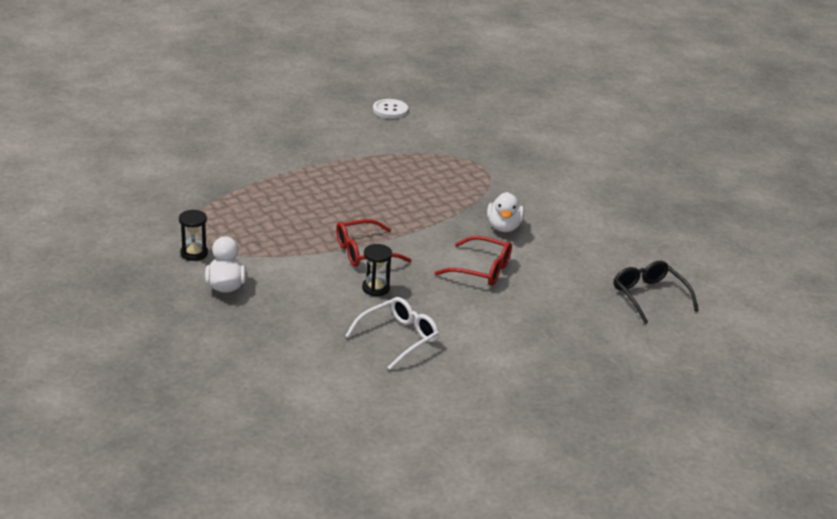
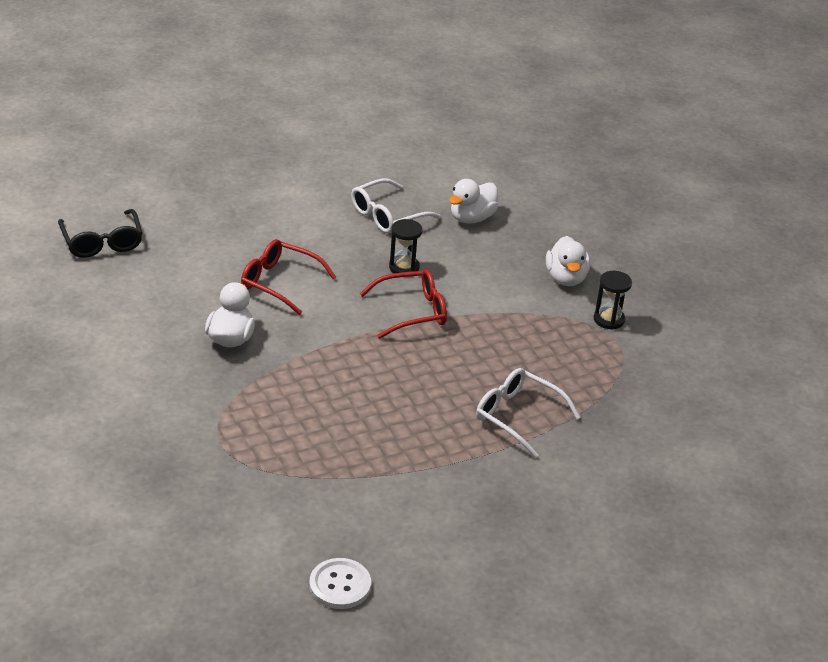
camera: 175 degrees left, 5 degrees up
(280, 187) = (518, 416): none -> white glasses
(313, 340) = (472, 218): none -> white duck

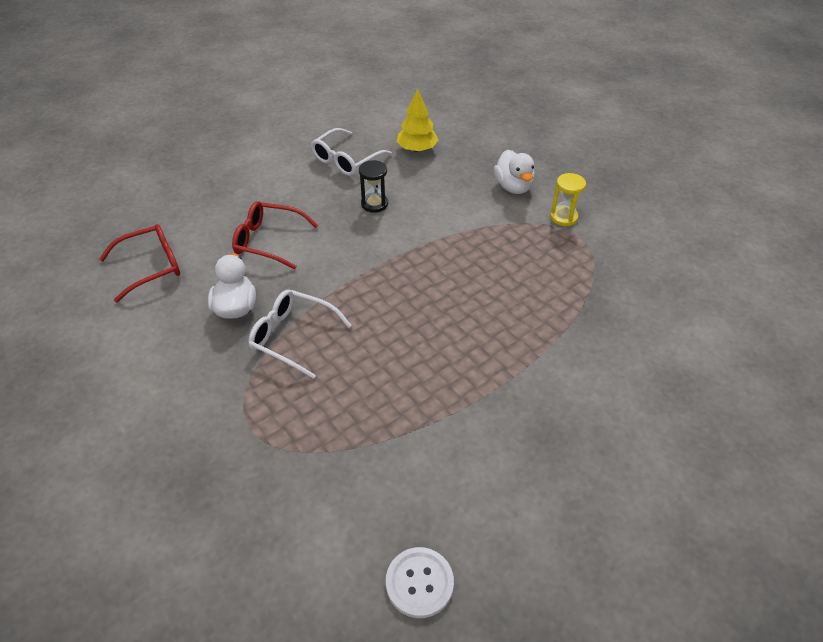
camera: 10 degrees left, 10 degrees up
(102, 242) = (95, 234): black glasses -> none
(412, 311) = (394, 244): red glasses -> red glasses (151, 267)
(472, 218) = (417, 149): white duck -> yellow tree
(518, 416) = (525, 331): white glasses -> white glasses (293, 336)
(609, 319) = (563, 217): black hourglass -> yellow hourglass

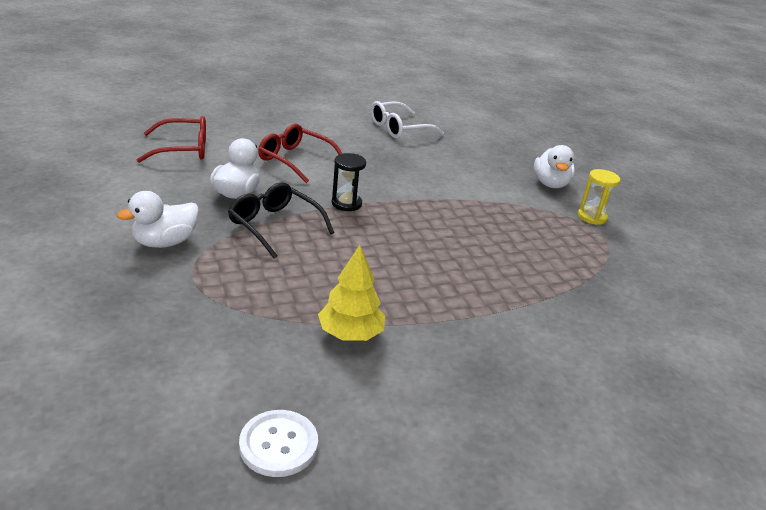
camera: 15 degrees right, 15 degrees down
(202, 398) = (165, 242): none -> white duck
(293, 336) = (275, 226): white glasses -> black glasses
(374, 204) = (407, 161): black hourglass -> black hourglass (346, 203)
(417, 149) = (469, 137): yellow tree -> yellow tree (350, 334)

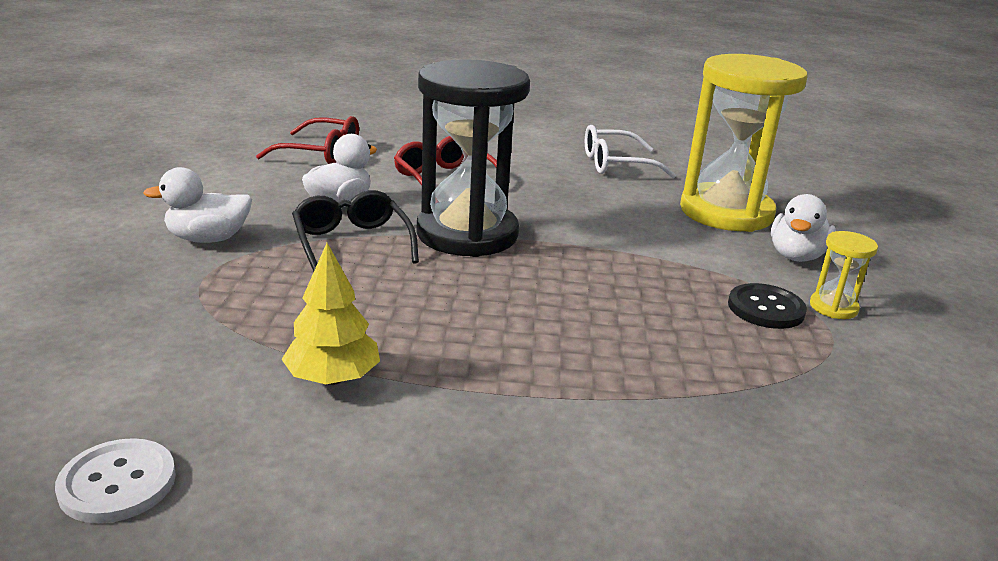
camera: 25 degrees right, 5 degrees down
(346, 203) = (467, 234): black hourglass -> black hourglass, size x2.44
(491, 157) = (726, 212): none -> yellow hourglass
(558, 225) = (766, 308): none -> black button

